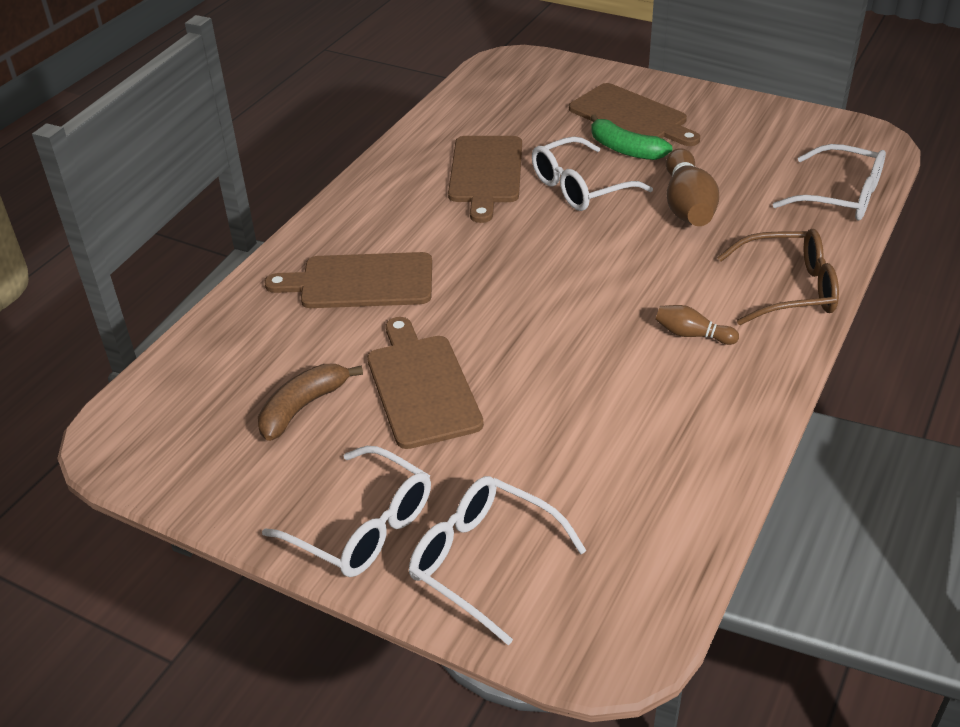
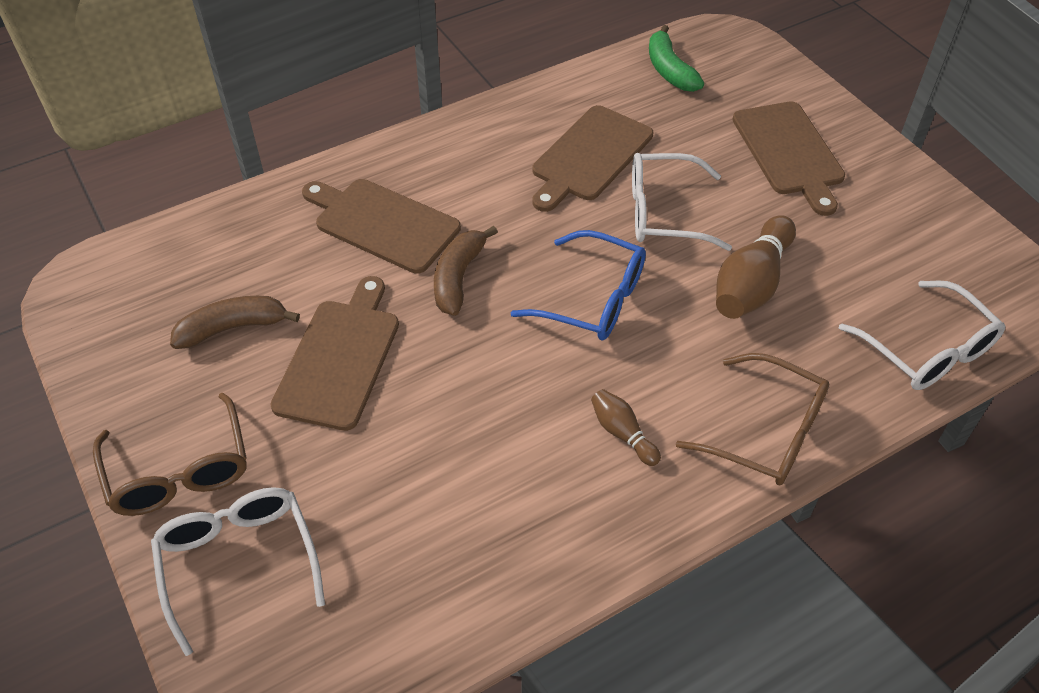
camera: 30 degrees right, 10 degrees up
(362, 526) = (179, 470): white glasses -> brown glasses
(463, 292) = (458, 277): none -> brown banana
(582, 262) = (592, 299): none -> blue glasses
(625, 149) = (747, 188): green banana -> green banana (669, 70)

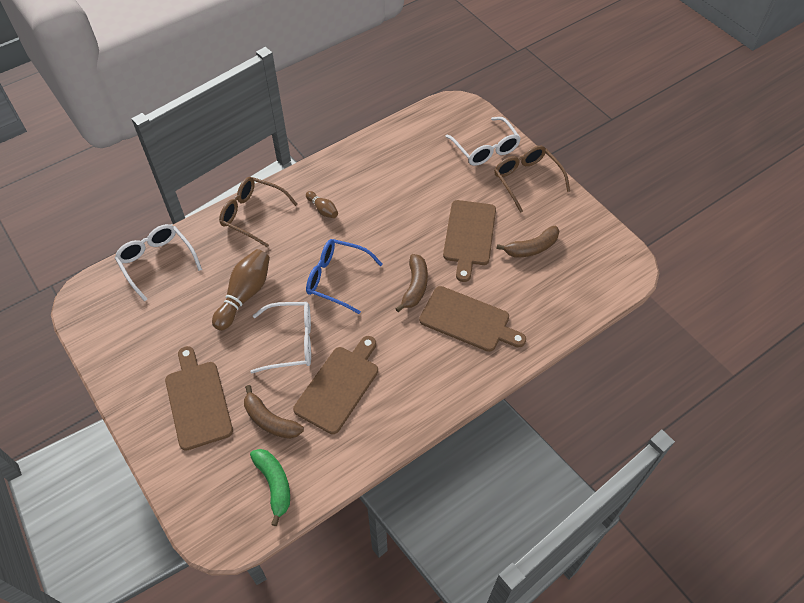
camera: 175 degrees right, 5 degrees up
(683, 127) = (270, 420): none -> brown banana

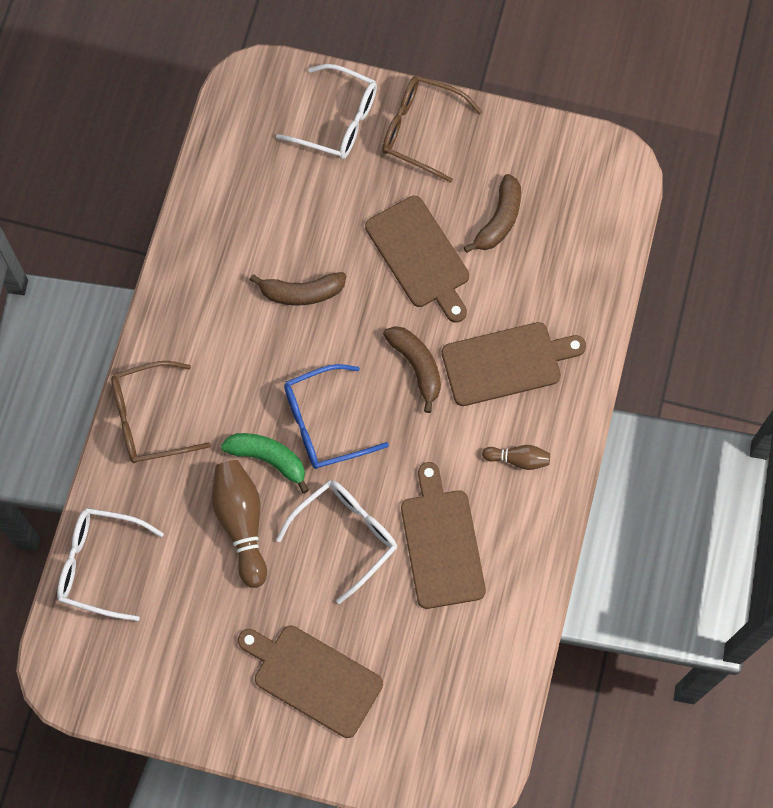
camera: 40 degrees left, 15 degrees up
(270, 420) = (407, 636): brown banana -> brown banana (301, 292)
(274, 484) = (474, 694): green banana -> green banana (268, 459)
(323, 209) = (225, 349): brown bowling pin -> brown bowling pin (518, 459)

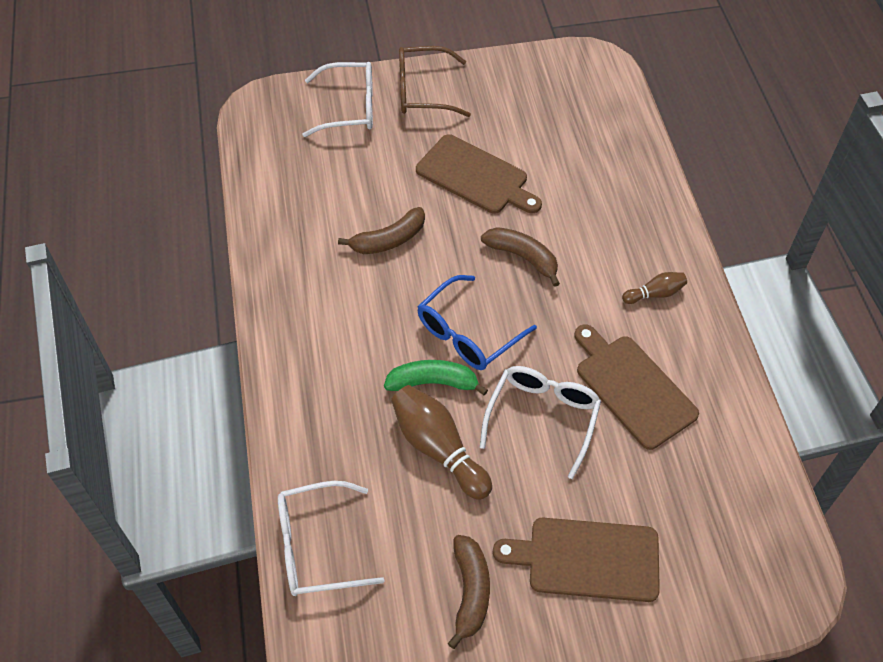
camera: 25 degrees left, 15 degrees down
(150, 418) = (301, 394): brown glasses -> none
(499, 220) = (525, 128): brown banana -> brown banana (470, 592)
(506, 363) = (597, 226): brown cutting board -> none

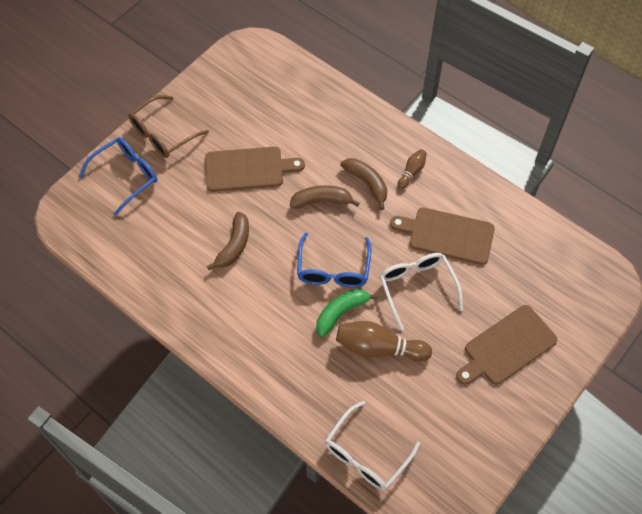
camera: 40 degrees left, 5 degrees up
(349, 108) = (125, 176): white glasses -> blue glasses
(470, 592) = (467, 412): brown banana -> brown banana (367, 183)

